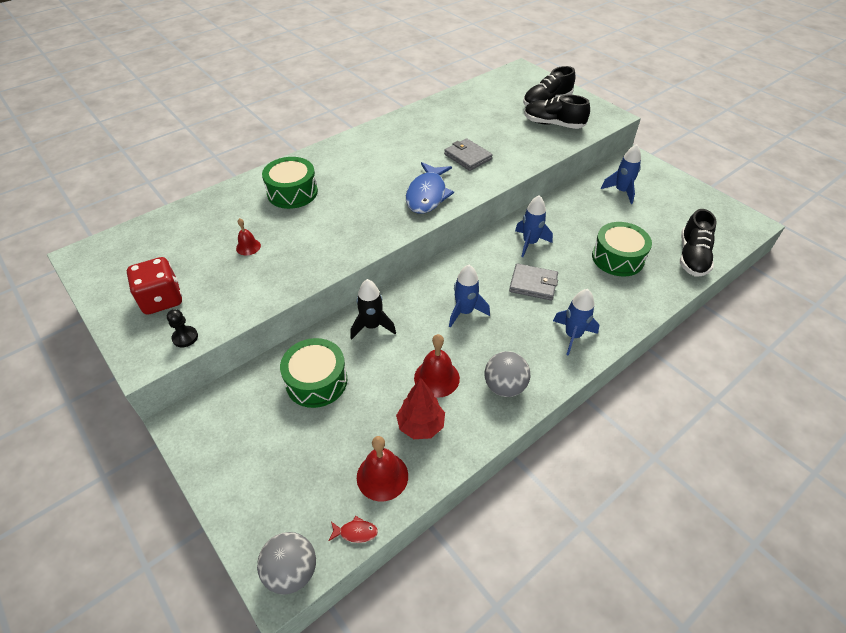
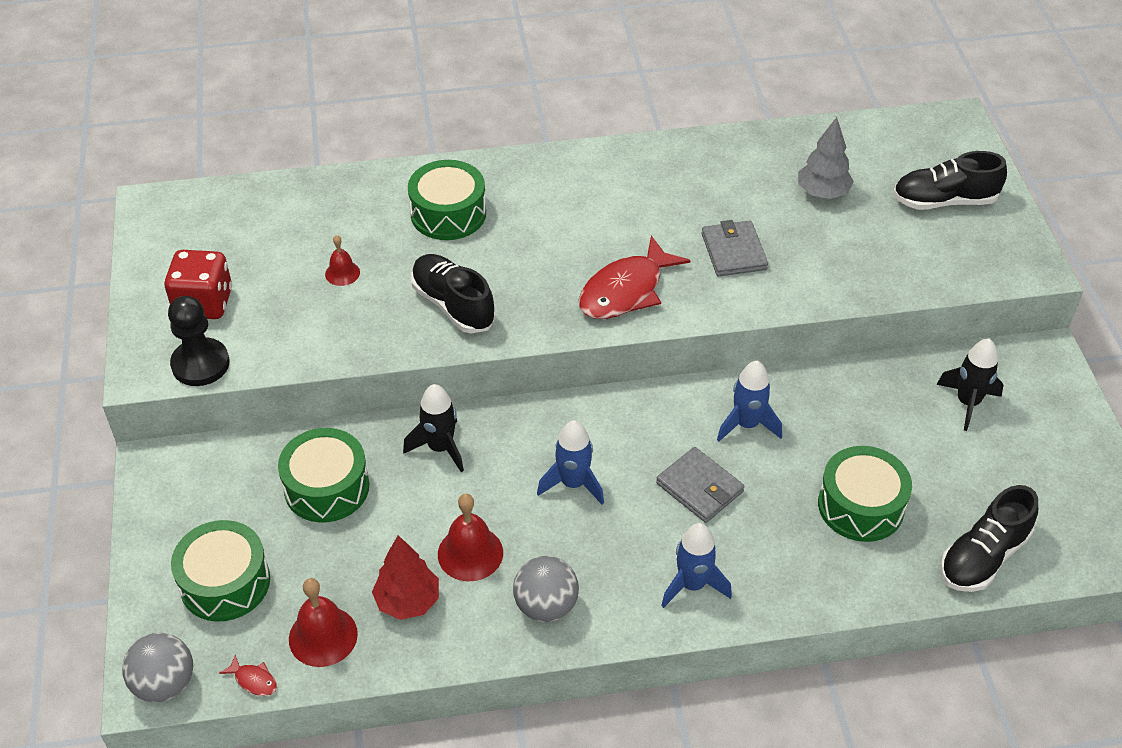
camera: 30 degrees right, 0 degrees up
(185, 337) = (200, 364): black pawn -> black pawn, size x1.76
(288, 475) = (225, 582): none -> green drum
(427, 195) = (625, 291): blue fish -> red fish
(487, 117) = (822, 193): none -> grey tree
(553, 124) = (918, 246): black shoe -> black shoe (453, 305)
(621, 191) = (967, 403): blue rocket -> black rocket

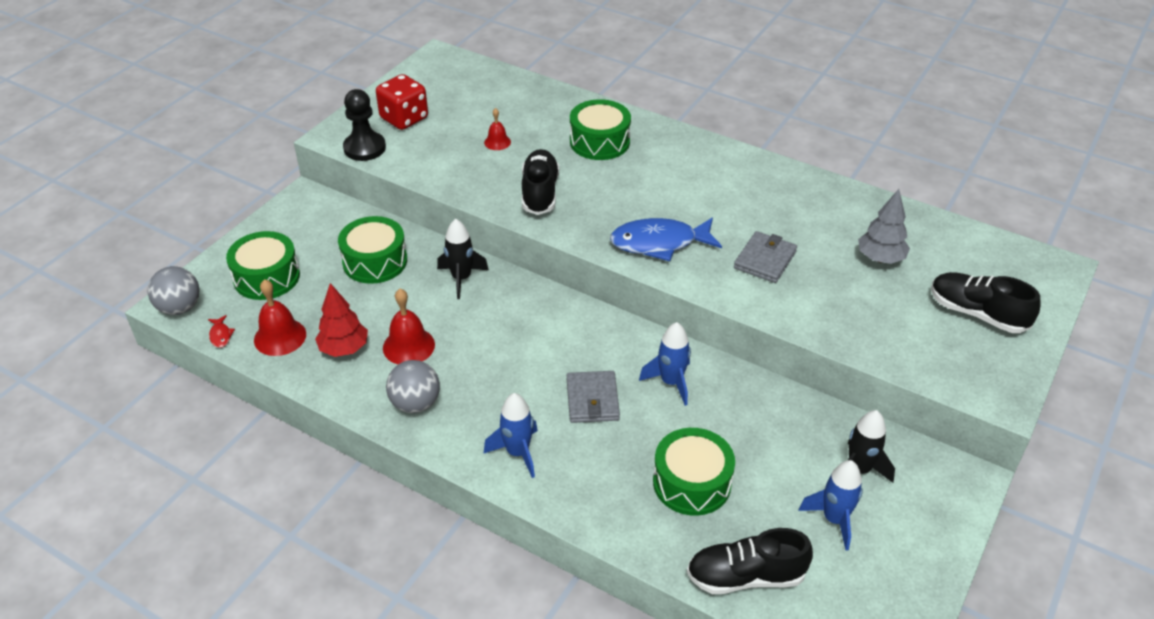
camera: 40 degrees right, 5 degrees down
(573, 483) = (515, 346): blue rocket -> blue rocket (834, 519)
(625, 291) = (659, 243): red fish -> blue fish

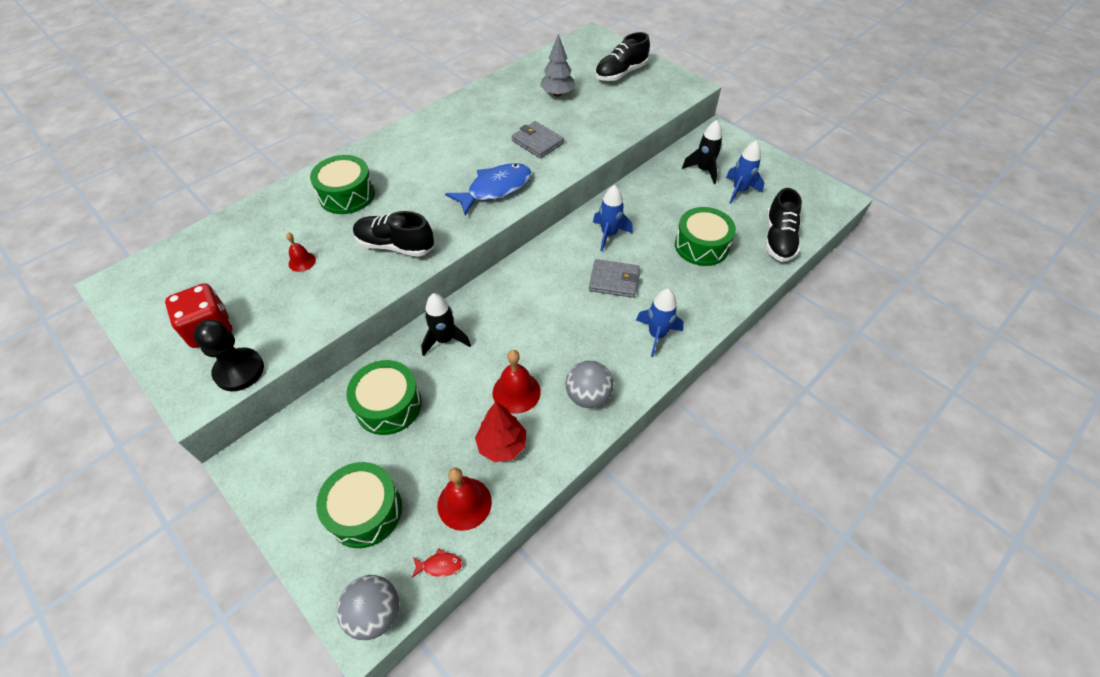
camera: 75 degrees left, 10 degrees up
(659, 243) = (495, 189): blue fish -> blue fish turned 135 degrees counterclockwise

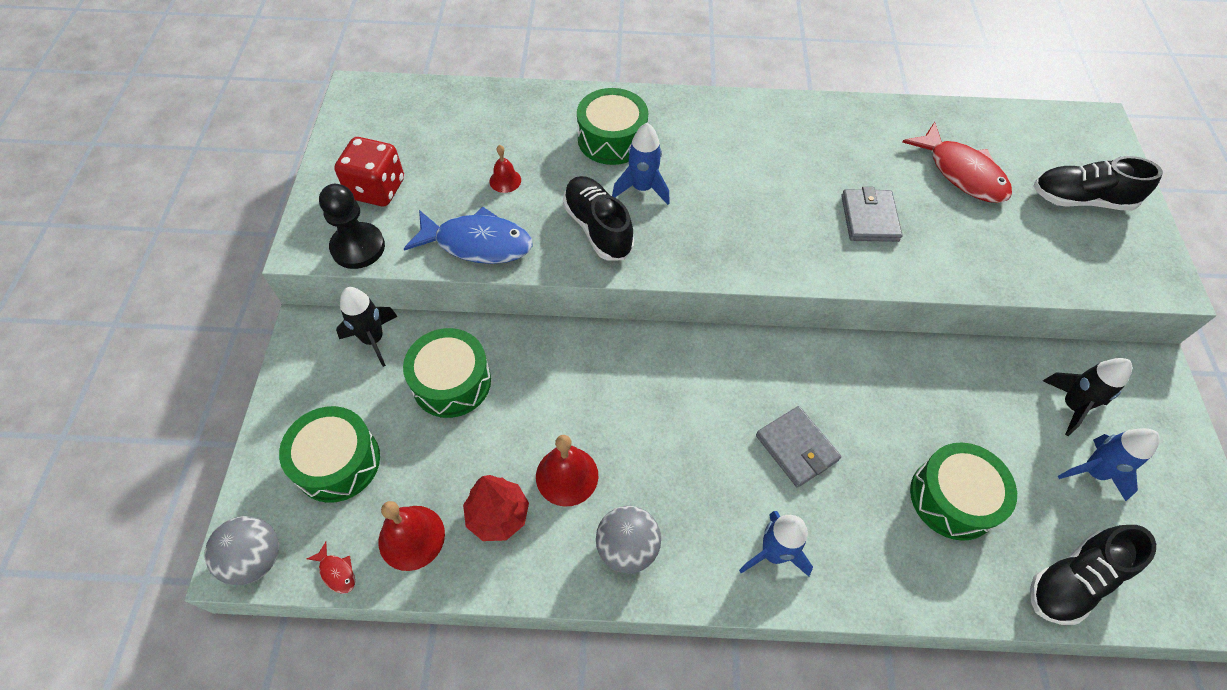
camera: 45 degrees right, 5 degrees up
(444, 340) = (562, 361): black rocket -> black rocket (373, 339)
(495, 189) = (760, 241): blue fish -> blue fish (478, 243)
(557, 94) = (962, 173): grey tree -> red fish
(609, 234) = (851, 390): blue rocket -> blue rocket (642, 188)

